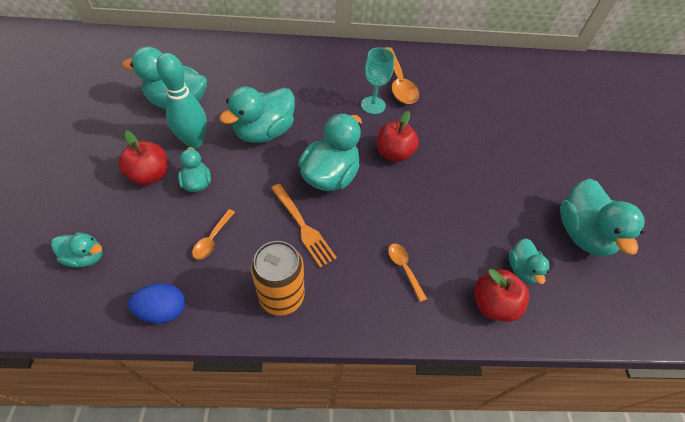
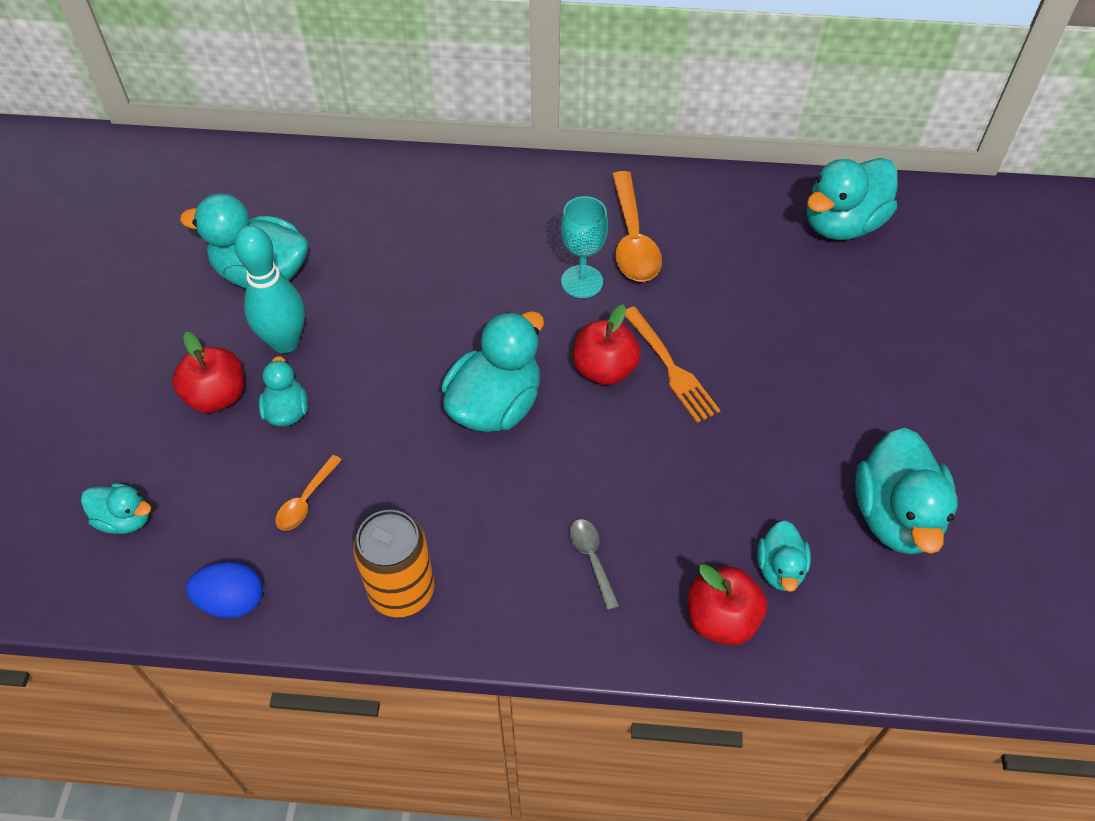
camera: 10 degrees right, 0 degrees up
(264, 132) = (397, 327): turquoise duck -> turquoise duck (842, 224)
(303, 226) = (443, 486): orange fork -> orange fork (671, 367)
(404, 268) = (591, 558): orange spoon -> grey spoon

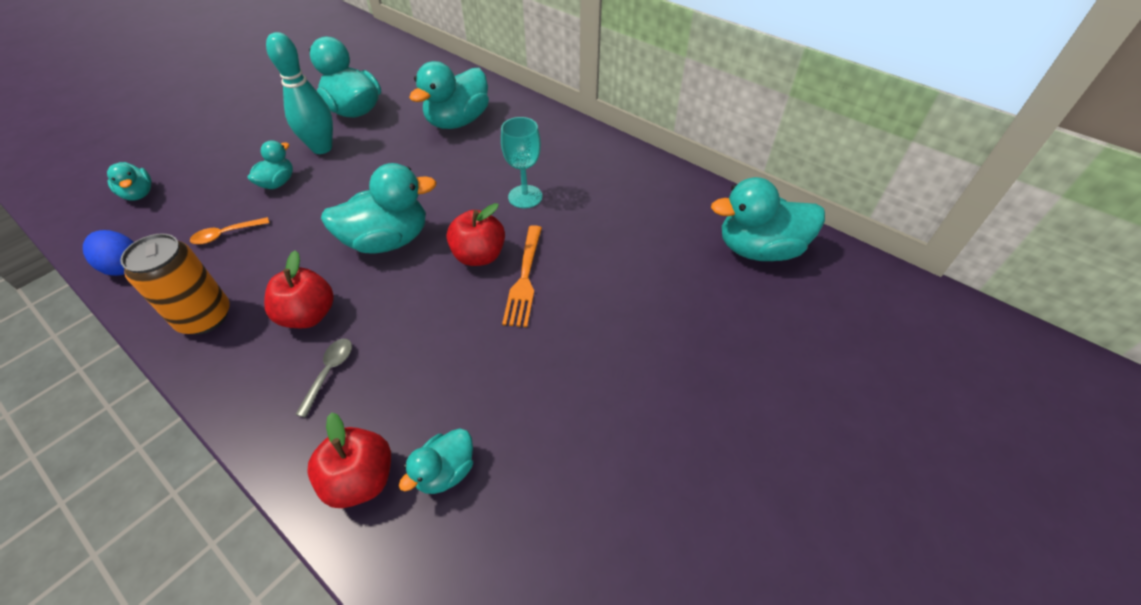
camera: 35 degrees right, 5 degrees down
(217, 396) = (256, 157): red apple -> red apple (309, 315)
(632, 240) = (586, 188): orange spoon -> none
(895, 516) = (583, 494): turquoise duck -> turquoise duck (458, 121)

